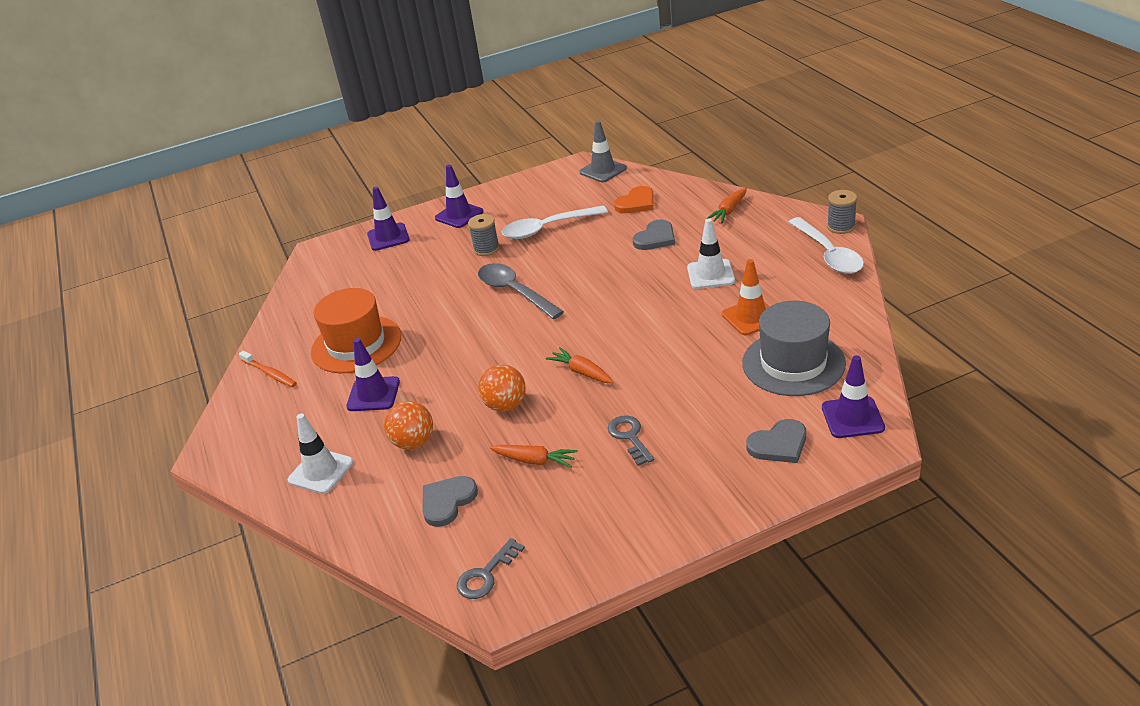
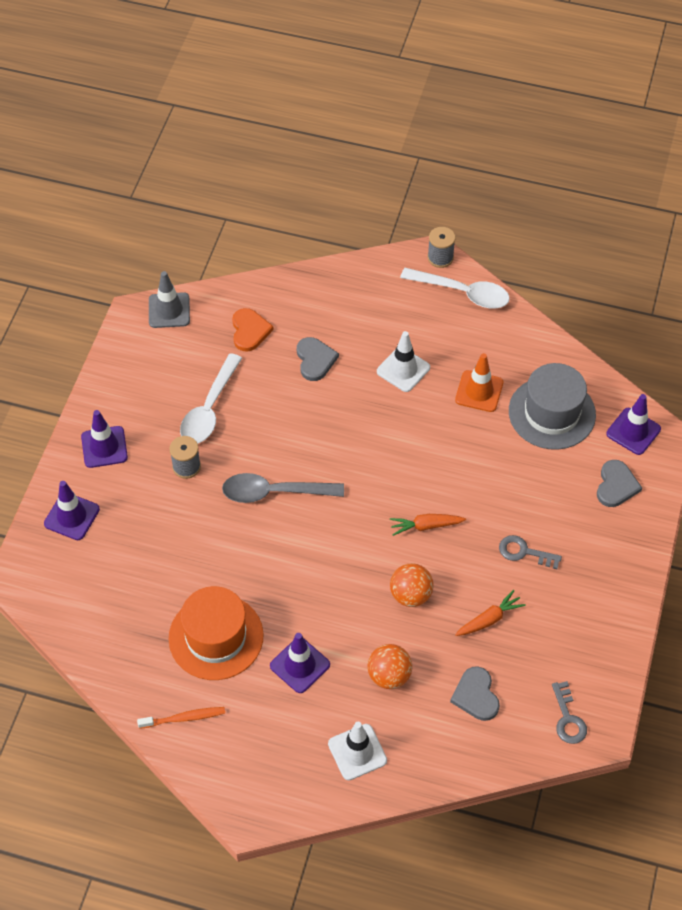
camera: 55 degrees left, 20 degrees up
(728, 211) = (337, 293): orange carrot -> none

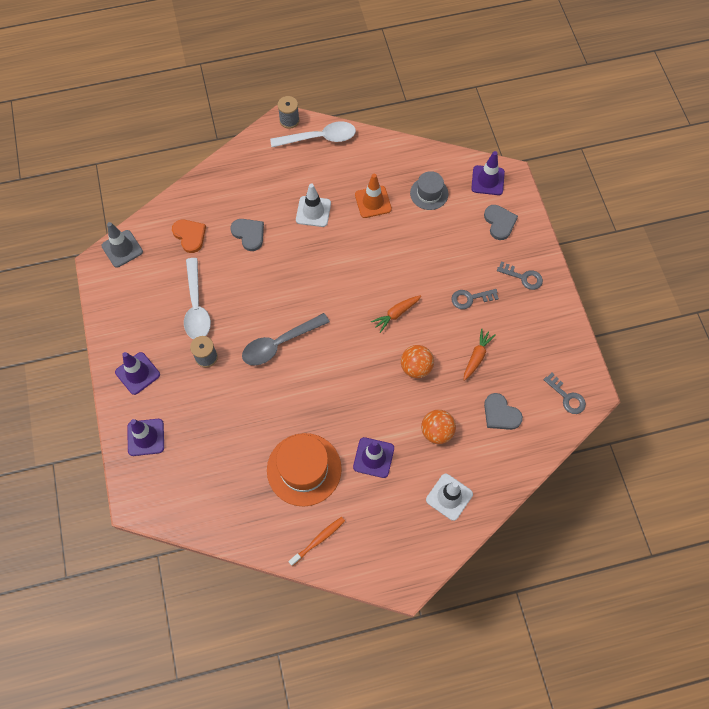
camera: 30 degrees left, 10 degrees up
(552, 413) = (429, 193): grey hat -> grey hat, size x0.59
(604, 560) = (523, 277): none -> grey key

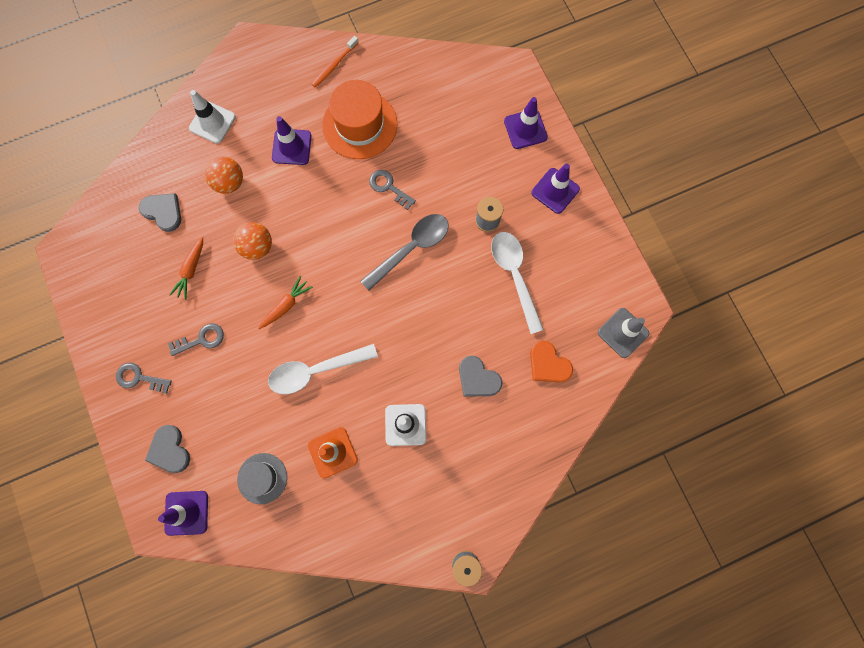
camera: 170 degrees right, 10 degrees up
(319, 138) = (419, 541): white spoon -> white spoon (316, 370)
(567, 397) = (91, 242): grey key -> grey key (388, 187)

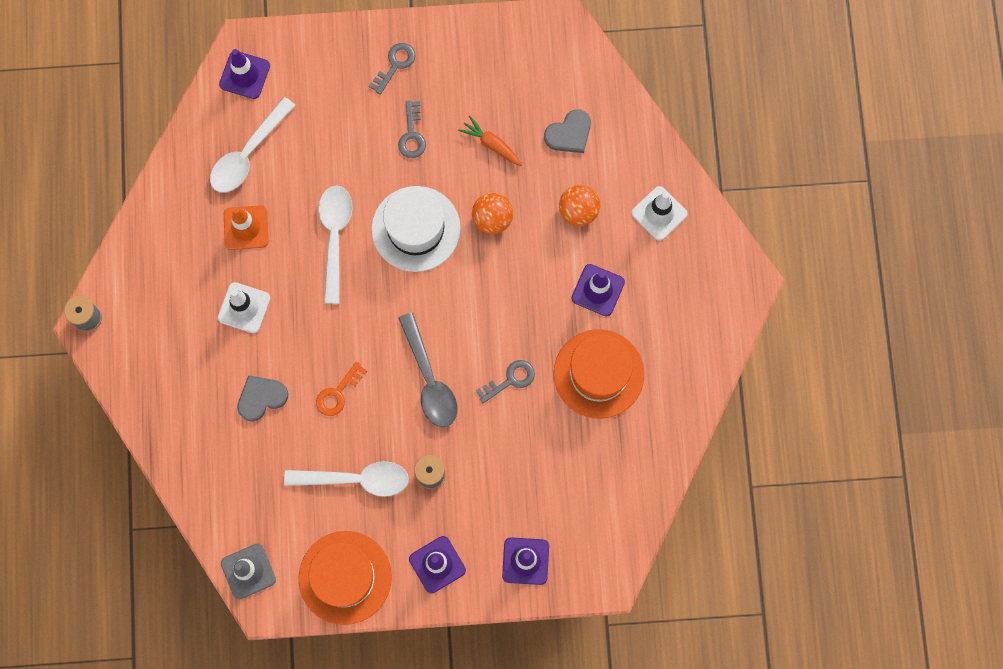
camera: 110 degrees right, 0 degrees up
(169, 450) = (311, 75): grey heart -> none
(262, 478) = (248, 153): grey hat -> white spoon
(286, 305) = (416, 229): orange carrot -> white hat
(334, 65) = (686, 370): orange toothbrush -> none
(450, 316) = (338, 393): none -> orange key
(548, 364) = (247, 477): orange heart -> none
(594, 255) = (345, 577): none -> orange hat

